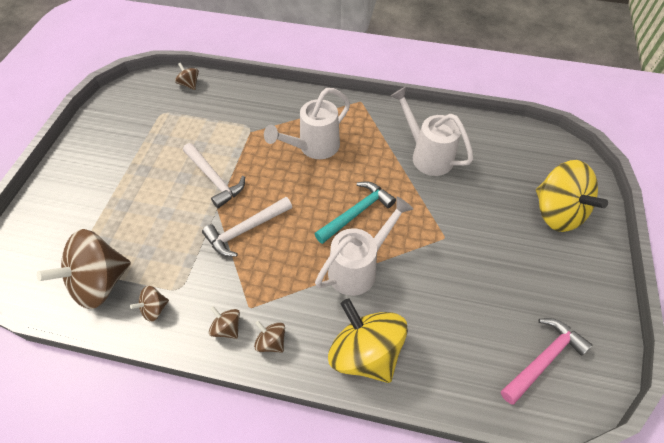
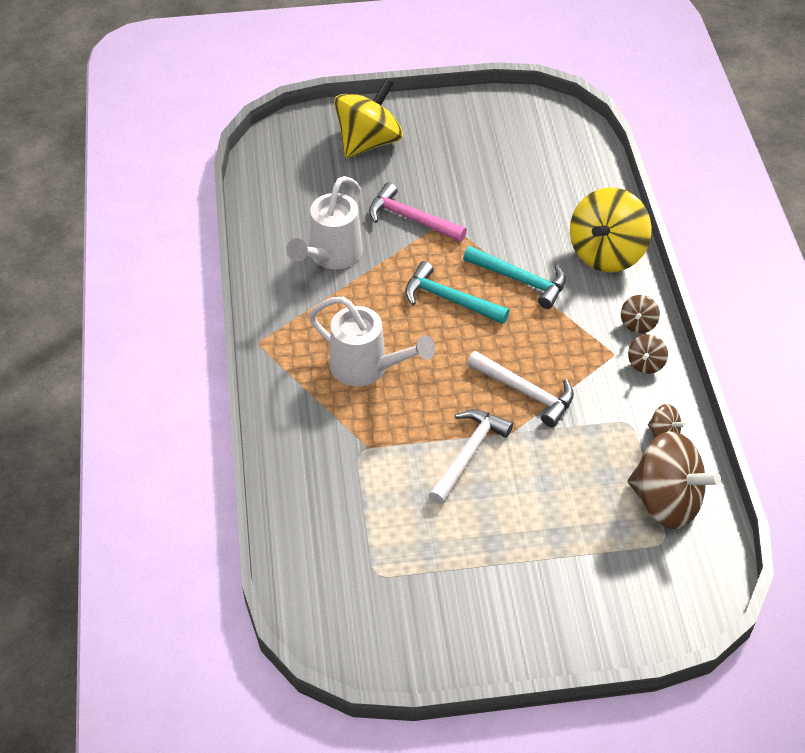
camera: 110 degrees left, 5 degrees down
(189, 84) = (301, 567): brown spinning top -> none
(358, 268) = (520, 280): white watering can -> turquoise hammer
(543, 359) = (541, 139): pink hammer -> pink hammer (411, 219)

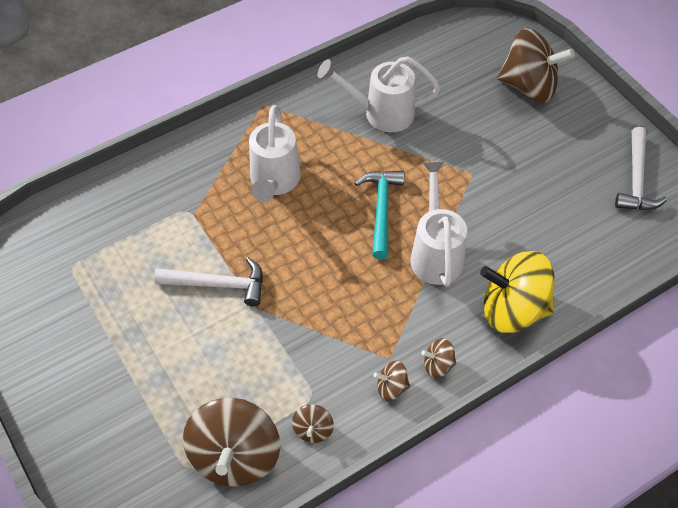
camera: 65 degrees right, 5 degrees up
(368, 142) = (529, 86): yellow spinning top -> brown spinning top
(411, 219) = (458, 149): pink hammer -> none
(520, 280) = (436, 253): turquoise hammer -> white watering can
(525, 392) = (306, 302): white hammer -> white hammer (636, 179)

